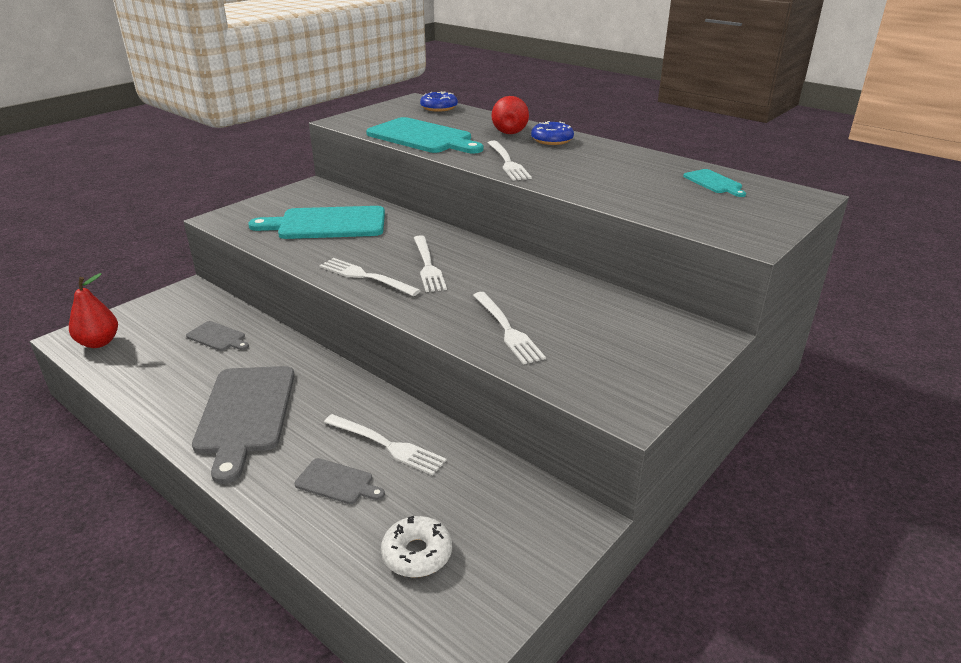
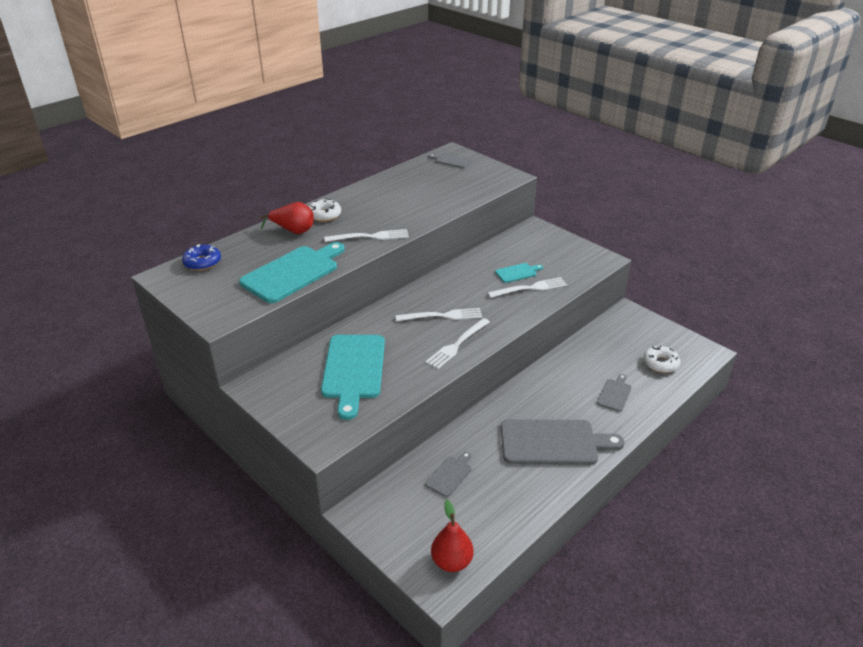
camera: 85 degrees left, 5 degrees up
(387, 445) = (580, 374): white fork -> none
(552, 140) = (324, 215): blue donut -> white donut
(714, 182) = (426, 172): turquoise cutting board -> turquoise cutting board (517, 273)
(770, 196) = (451, 161): none -> grey cutting board

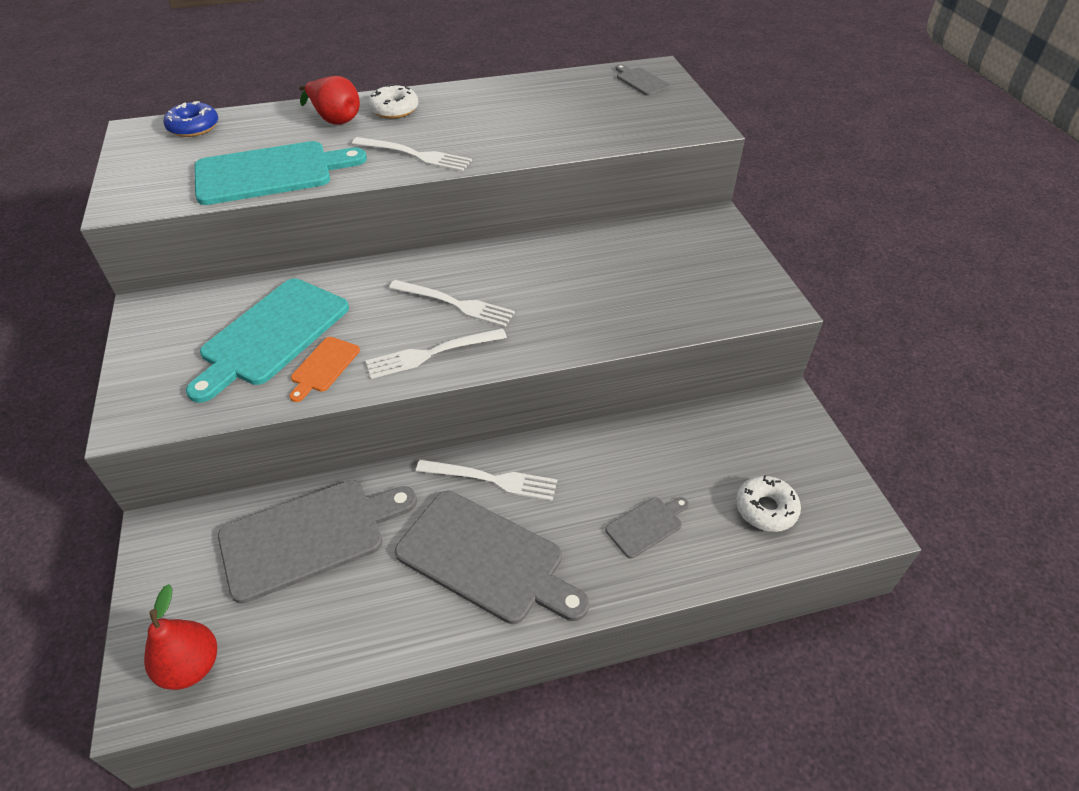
camera: 30 degrees right, 10 degrees up
(404, 373) = (324, 367): none -> orange cutting board
(449, 475) = (310, 536): grey cutting board -> grey cutting board, size x2.10
(517, 273) = (621, 278): turquoise cutting board -> none
(530, 288) = (617, 308): white fork -> white fork (492, 479)

